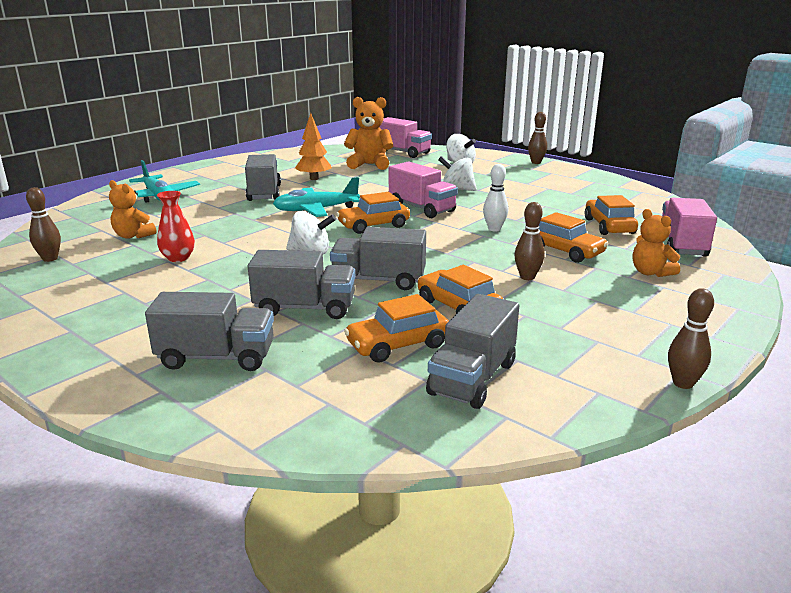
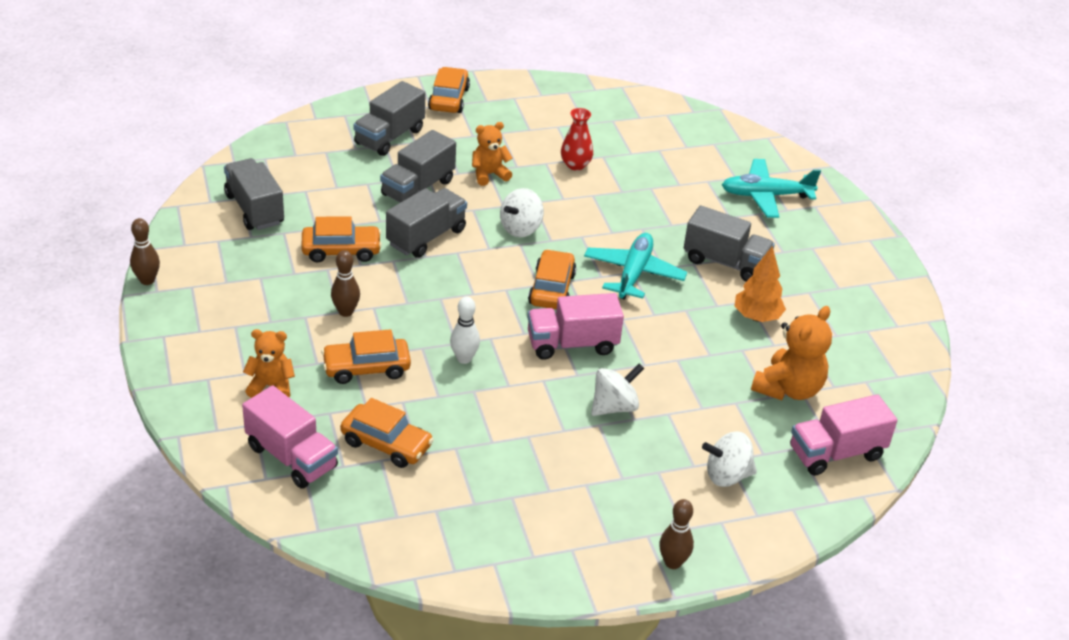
camera: 120 degrees right, 15 degrees up
(50, 259) = (632, 113): brown bowling pin -> none
(133, 236) = (654, 157): orange teddy bear -> orange teddy bear (489, 174)
(398, 345) = (324, 202): orange car -> orange car (449, 99)

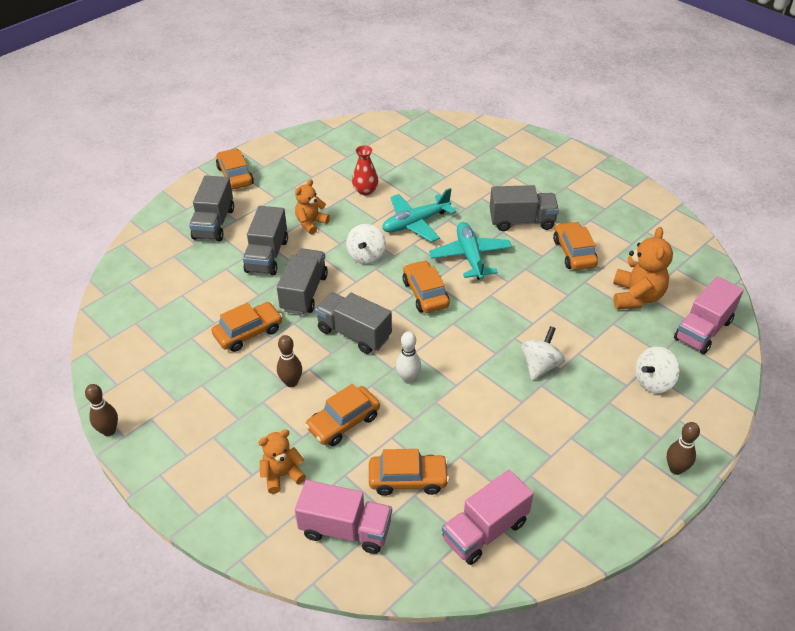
camera: 25 degrees left, 5 degrees up
(254, 209) = (153, 328): grey truck -> grey truck (354, 333)
(572, 344) = (473, 330): pink truck -> pink truck (485, 530)
(756, 317) = (574, 253): orange tree -> orange car
(766, 196) = (507, 161): turquoise plane -> turquoise plane (415, 223)

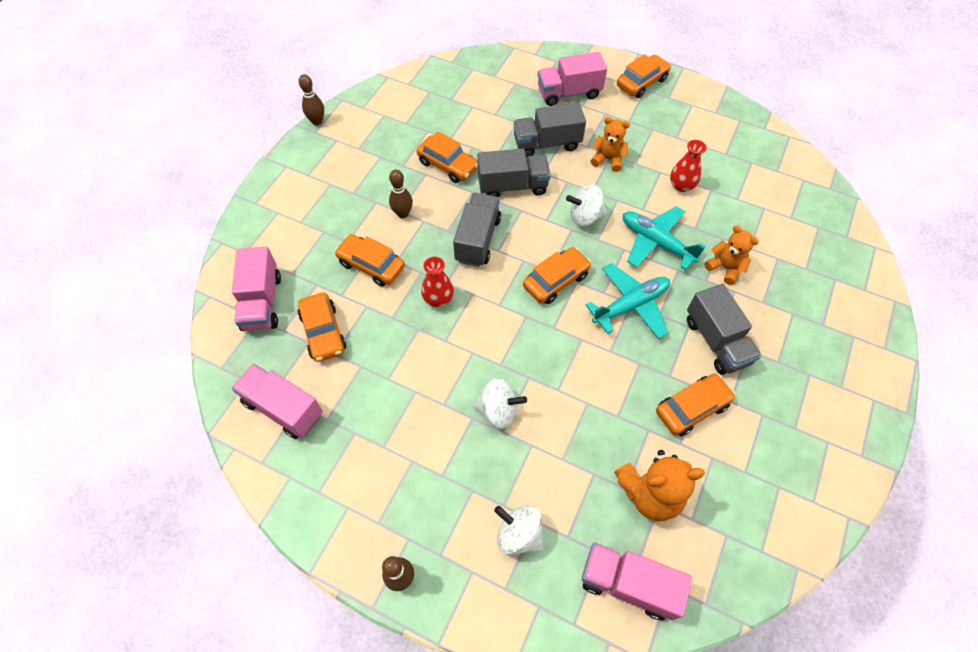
camera: 70 degrees right, 15 degrees up
(214, 223) = (569, 93): grey truck -> pink truck
(282, 475) = (304, 241): orange teddy bear -> orange teddy bear (725, 268)
(408, 379) = (438, 299): white bowling pin -> red vase

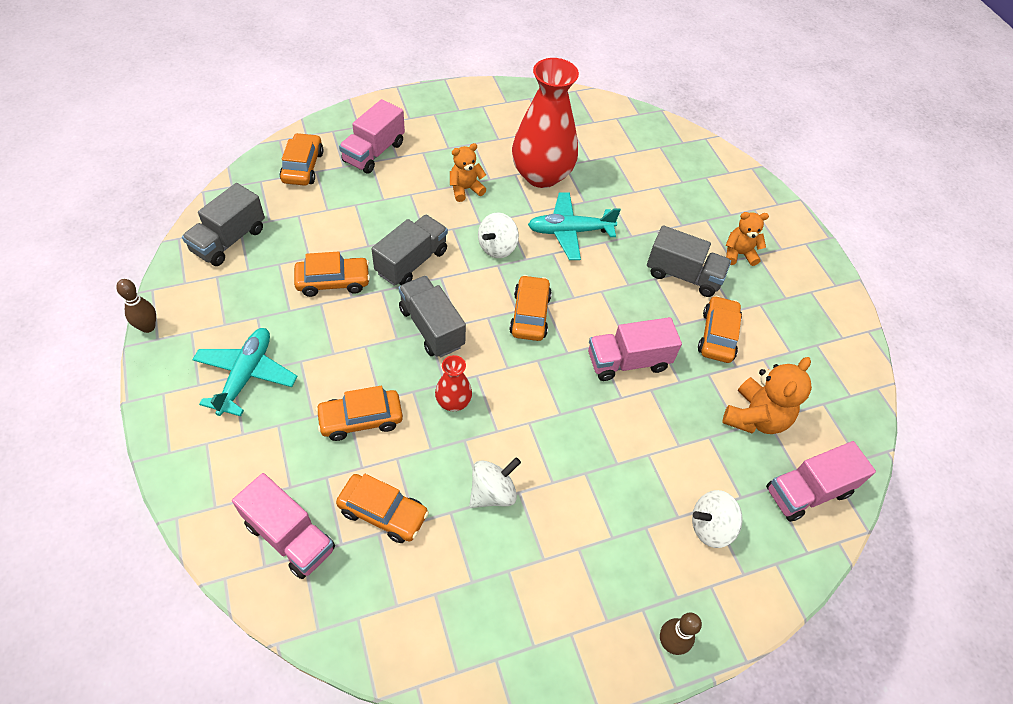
camera: 50 degrees left, 5 degrees down
(283, 408) = (422, 609): pink truck -> pink truck (627, 361)
(403, 214) = (339, 353): brown bowling pin -> none
(498, 410) = (598, 450): white spinning top -> white spinning top (492, 493)
(547, 143) = (401, 207): grey truck -> grey truck (229, 240)
(630, 305) = (602, 293): turquoise plane -> turquoise plane (246, 375)
(641, 82) = (425, 109): orange car -> orange car (303, 167)
(681, 185) = (541, 175): red vase -> red vase, size x2.21
(725, 268) = (634, 217): orange teddy bear -> orange teddy bear (738, 254)

